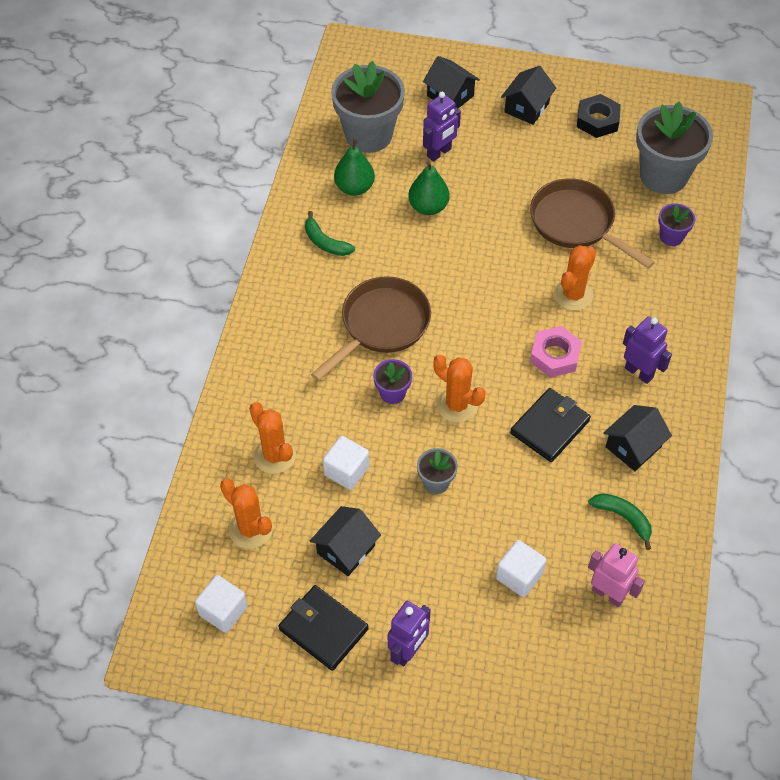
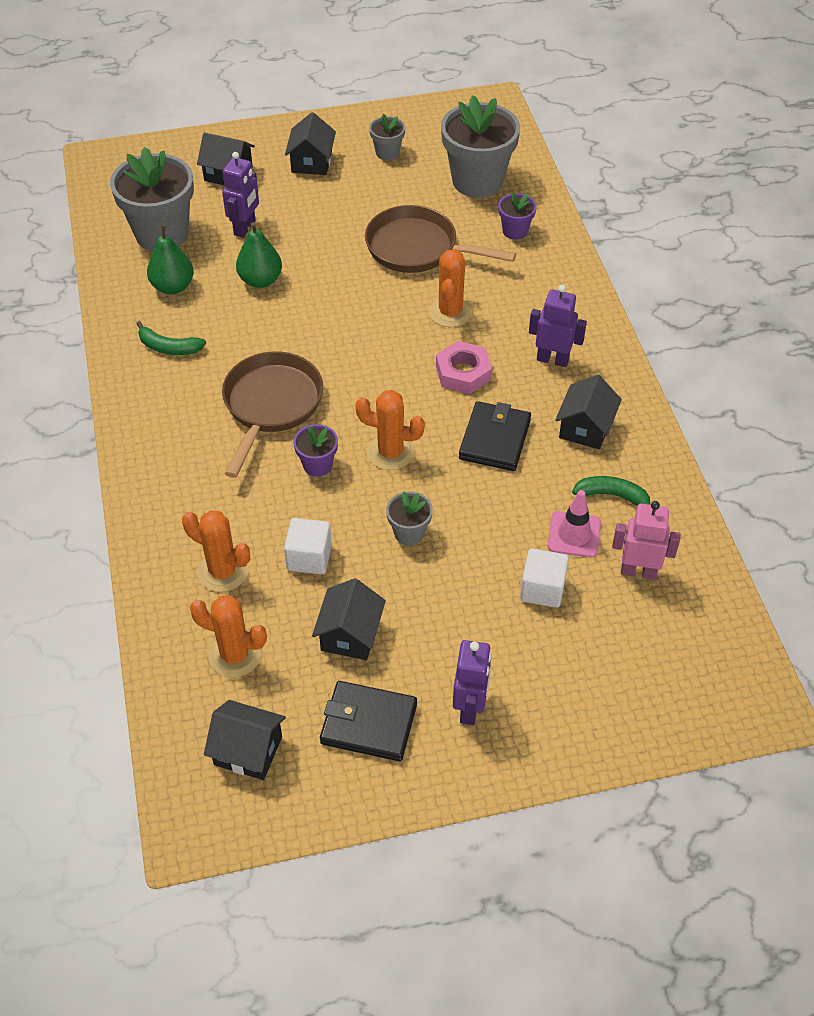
camera: 25 degrees left, 5 degrees down
(223, 611) = (248, 750): white cube -> black house
(571, 539) = (574, 534): none -> pink traffic cone
(597, 120) = (387, 152): black nut -> grey flower pot

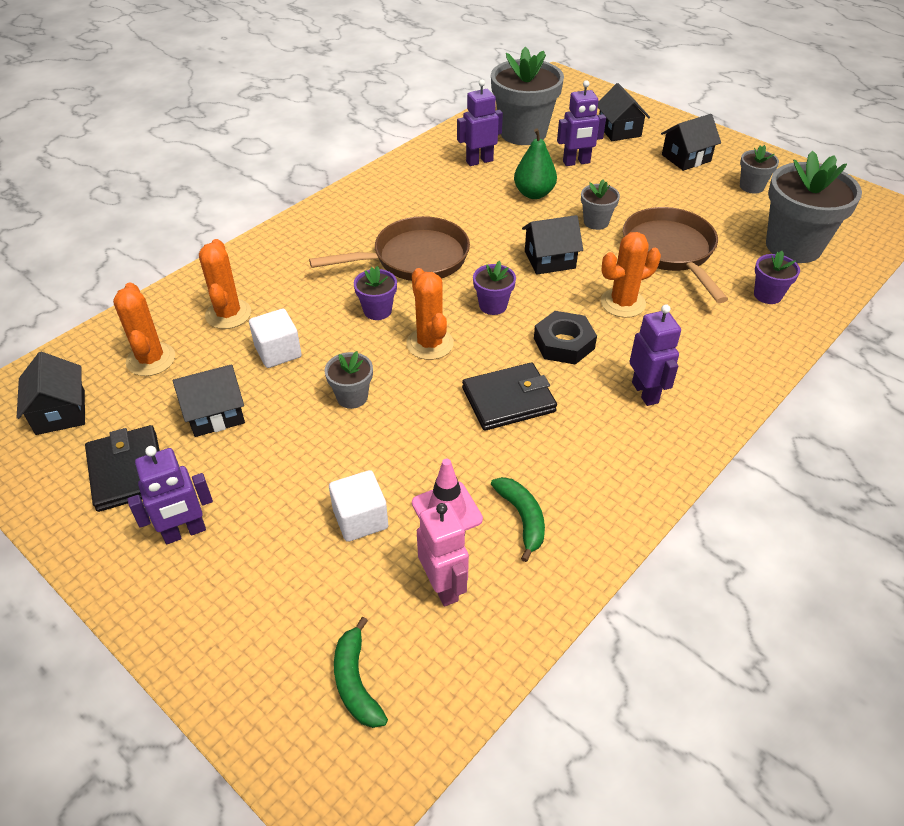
camera: 55 degrees right, 5 degrees down
(169, 347) = (420, 187): green banana -> green banana (356, 682)
(173, 287) = (479, 161): green pear -> purple robot
(338, 267) = (596, 222): none -> grey flower pot
(381, 389) = (493, 305): none -> purple flower pot
(463, 372) = (564, 343): pink nut -> black nut
(585, 428) = (587, 456): black house -> black house (550, 260)

